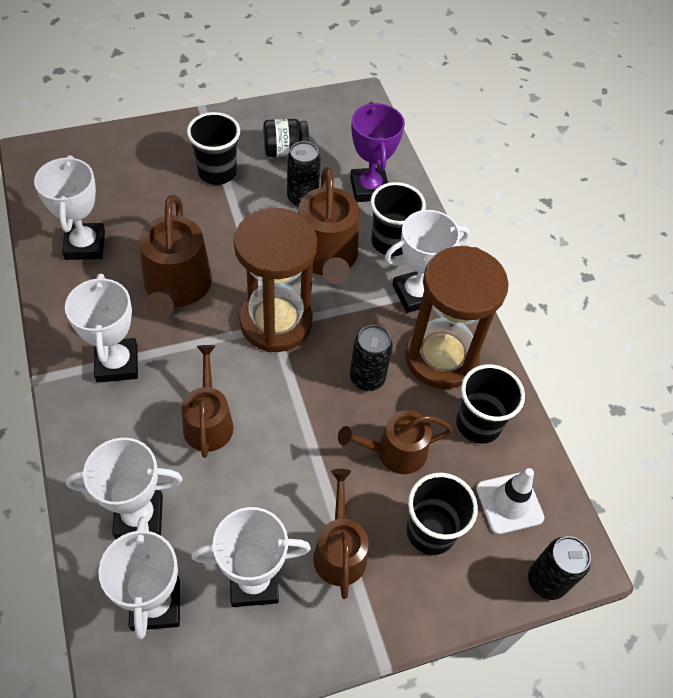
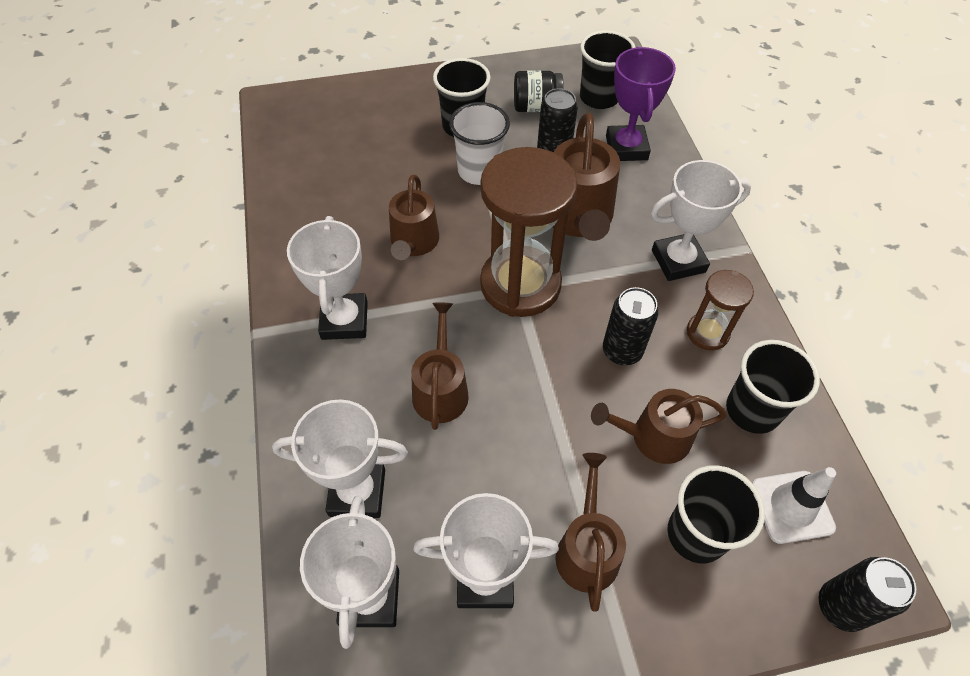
camera: 10 degrees right, 0 degrees up
(85, 245) = (319, 195): white trophy -> none
(177, 287) = (414, 242): brown watering can -> brown watering can, size x0.66
(234, 216) = (479, 171): none -> white cup
(391, 242) = (650, 204): black cup -> black cup (599, 97)
(441, 358) = (707, 333): brown hourglass -> brown hourglass, size x0.50

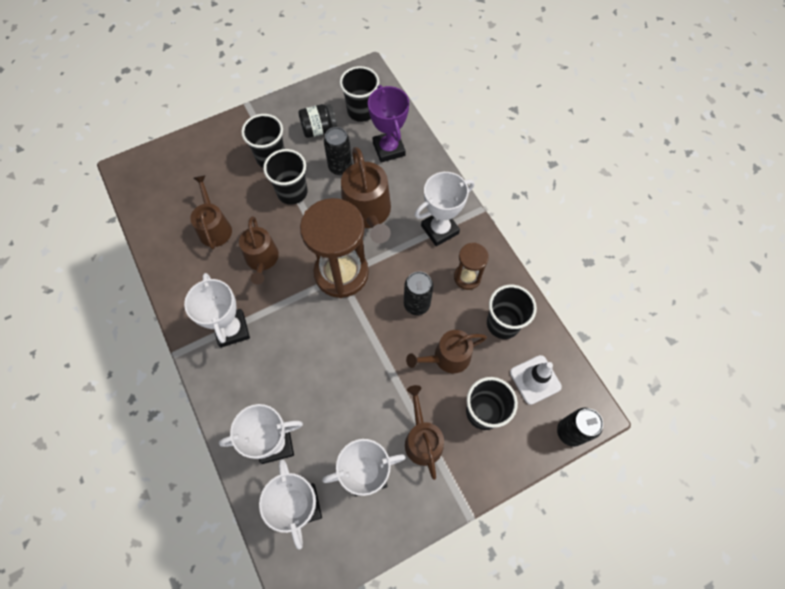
camera: 15 degrees left, 10 degrees up
(440, 390) = (308, 361): brown watering can -> brown watering can (214, 227)
(479, 171) = (292, 192): white cup -> black cup

